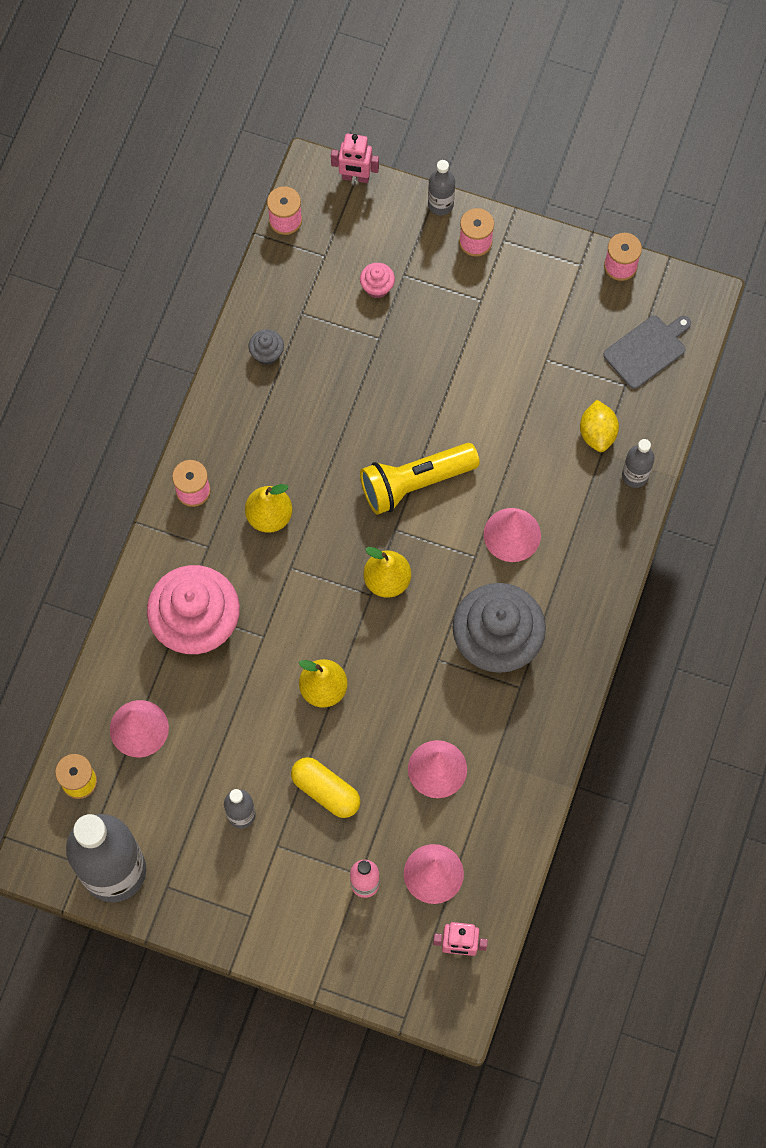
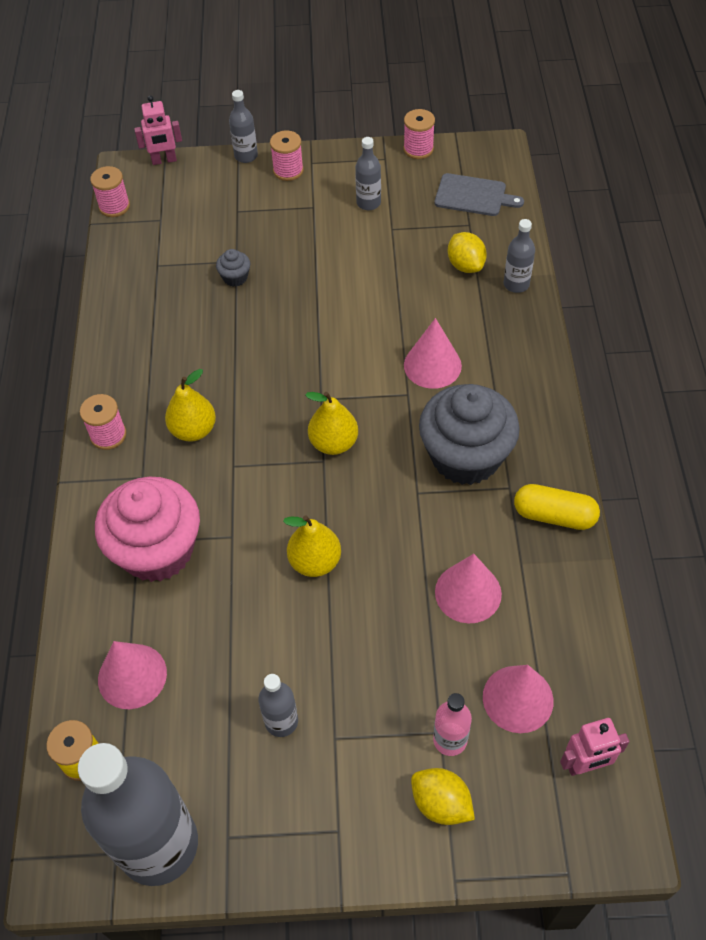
camera: 20 degrees left, 15 degrees down
(267, 353) = (137, 304): grey cupcake -> grey cupcake (235, 277)
(325, 791) = (362, 660): yellow capsule -> yellow capsule (554, 516)
(335, 928) = (441, 803): none -> yellow lemon
(377, 287) = (217, 226): pink cupcake -> none
(415, 483) = (321, 356): yellow flashlight -> none
(538, 317) = (368, 203): none -> grey bottle
(647, 350) = (473, 196): grey cutting board -> grey cutting board turned 75 degrees clockwise

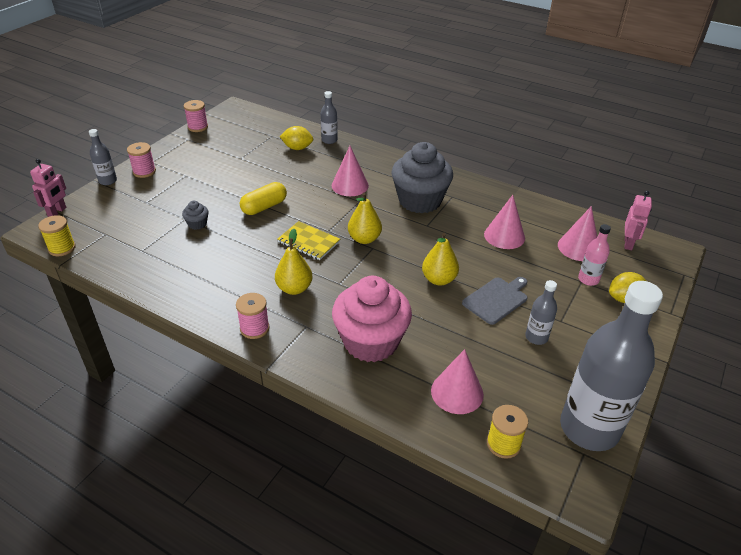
camera: 60 degrees left, 15 degrees down
(114, 206) = (62, 248): pink spool -> yellow spool
(284, 393) = (309, 242): none -> yellow notebook
(368, 203) = (211, 157): grey bottle -> none
(473, 196) = (255, 126): grey cutting board -> grey cutting board (496, 299)
(554, 516) = (481, 191): yellow capsule -> yellow capsule (264, 207)

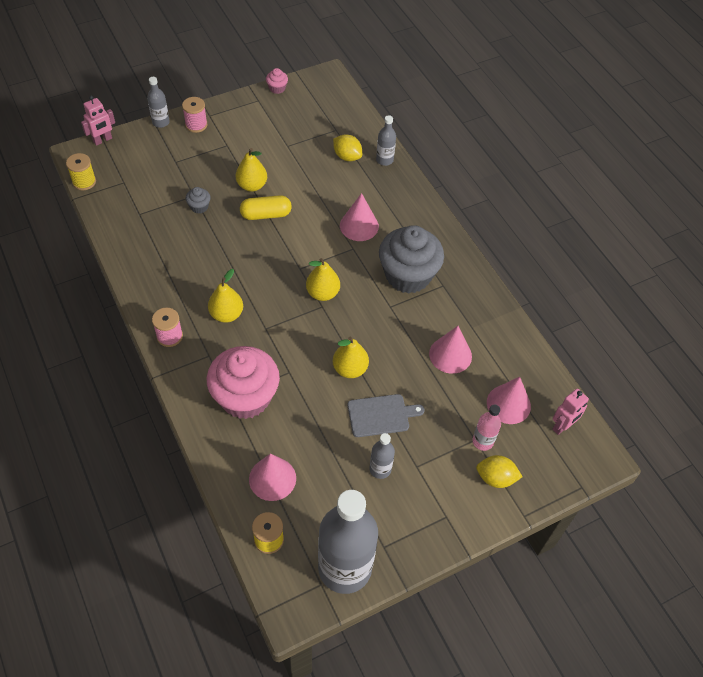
camera: 30 degrees right, 15 degrees up
(198, 127) = (277, 88): pink spool -> pink cupcake
(233, 193) = (252, 185): none -> yellow pear
(309, 242) = (274, 272): yellow notebook -> none

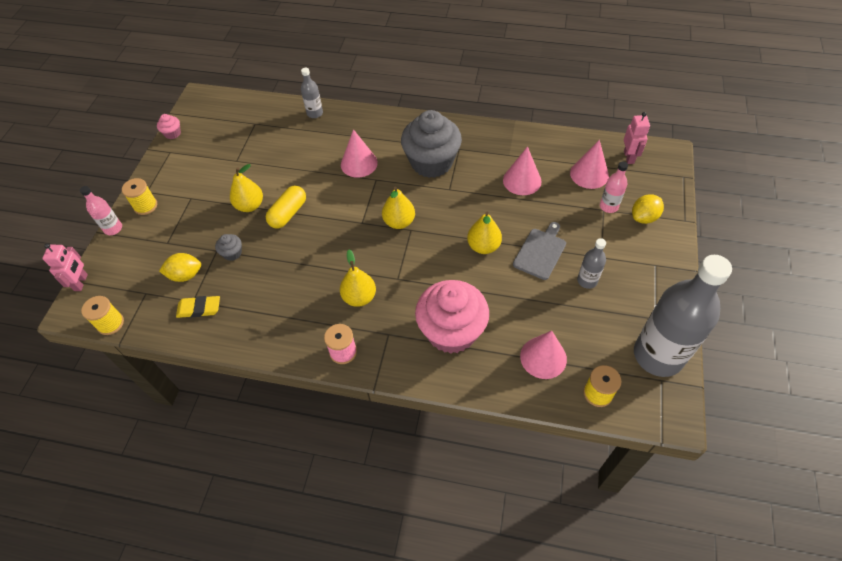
camera: 45 degrees left, 0 degrees up
(136, 222) = (199, 308): none -> yellow eraser
(161, 122) = (113, 228): grey bottle -> pink bottle
(196, 125) = (145, 206): pink spool -> yellow spool
(347, 156) = (287, 132): yellow lemon -> yellow lemon (185, 275)

